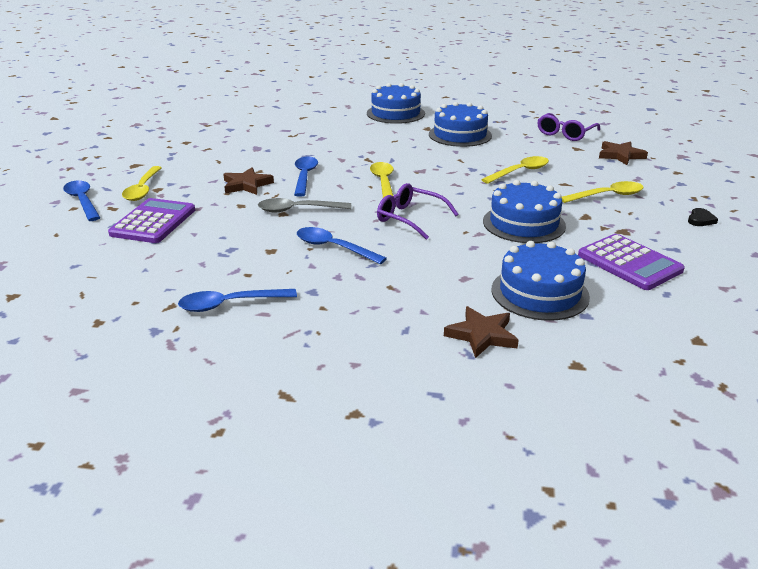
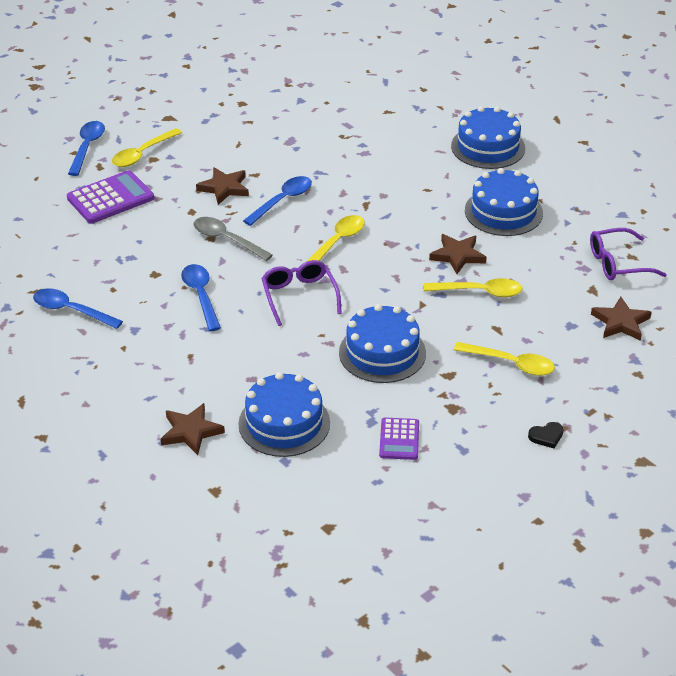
camera: 40 degrees right, 10 degrees up
(473, 161) = (457, 256): none -> brown star
(629, 263) = (399, 439): purple calculator -> purple calculator, size x0.61

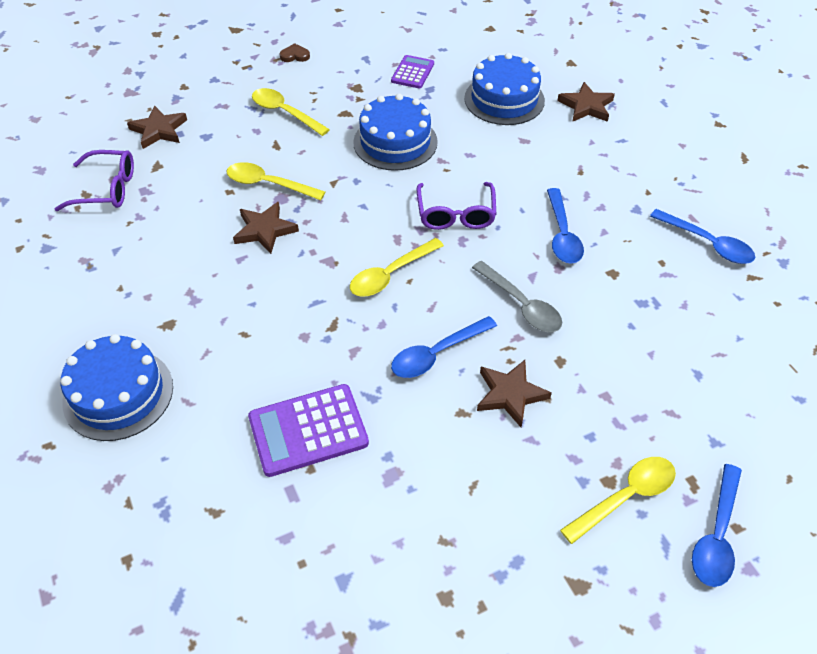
camera: 165 degrees left, 10 degrees up
(110, 198) = (672, 409): purple calculator -> purple calculator (308, 430)
(503, 212) = (175, 279): blue cake -> none
(546, 436) = (295, 56): black heart -> brown heart

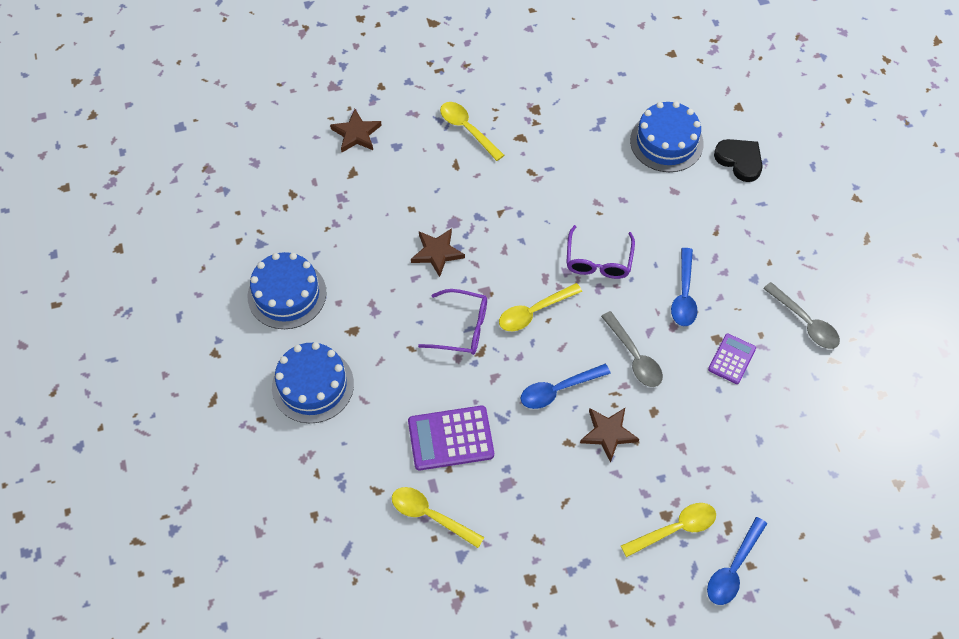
camera: 10 degrees right, 10 degrees up
(107, 189) = (310, 191): purple glasses -> purple glasses (462, 328)
(268, 184) = (445, 206): yellow spoon -> yellow spoon (430, 516)
(295, 56) = (484, 63): brown heart -> none
(395, 142) = (560, 176): blue cake -> blue cake (287, 294)
(412, 72) = (589, 98): purple calculator -> purple calculator (731, 359)
(586, 106) = (739, 160): brown star -> black heart
(707, 243) = (805, 322): blue spoon -> grey spoon

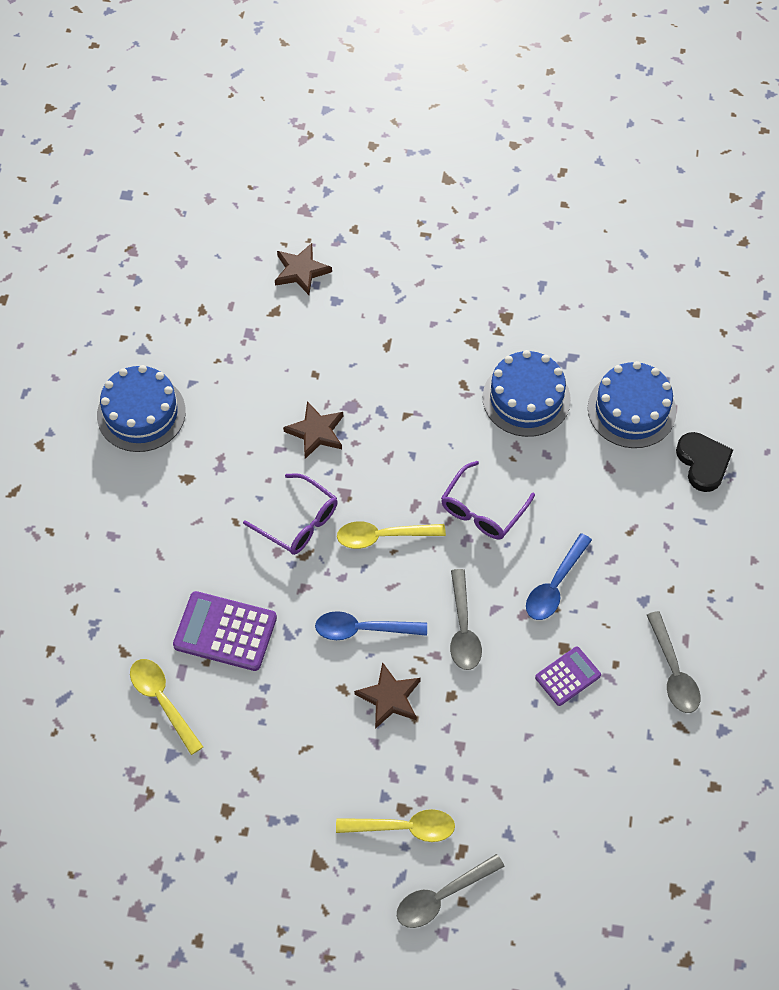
camera: 25 degrees right, 0 degrees up
(313, 385) = (117, 518): blue cake -> blue cake (526, 398)
(467, 129) = (420, 311): yellow spoon -> none
(733, 568) = (442, 896): blue spoon -> grey spoon

